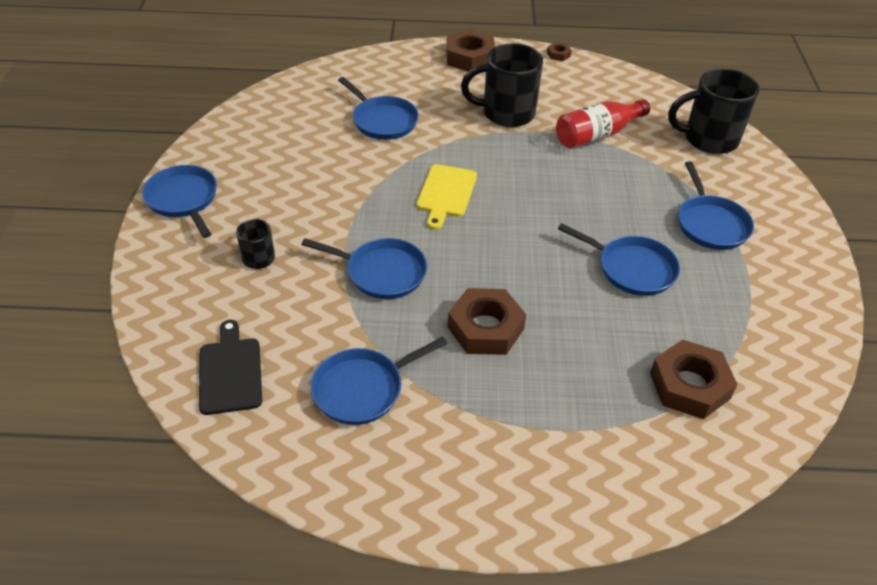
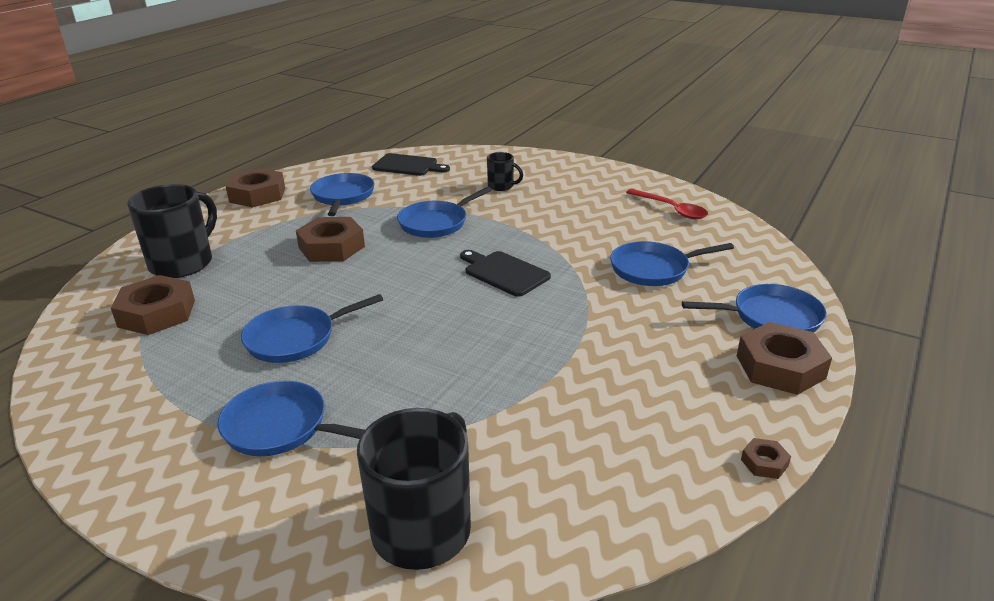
camera: 120 degrees right, 15 degrees down
(183, 199) = (593, 172): blue pan -> blue pan (771, 317)
(259, 131) = (671, 209): none -> red spoon
(410, 490) = (257, 195): none -> brown nut
(446, 193) = (504, 273): yellow cutting board -> black cutting board
(506, 113) = (620, 352): black mug -> black mug (183, 263)
(597, 135) = (522, 410): red bottle -> none

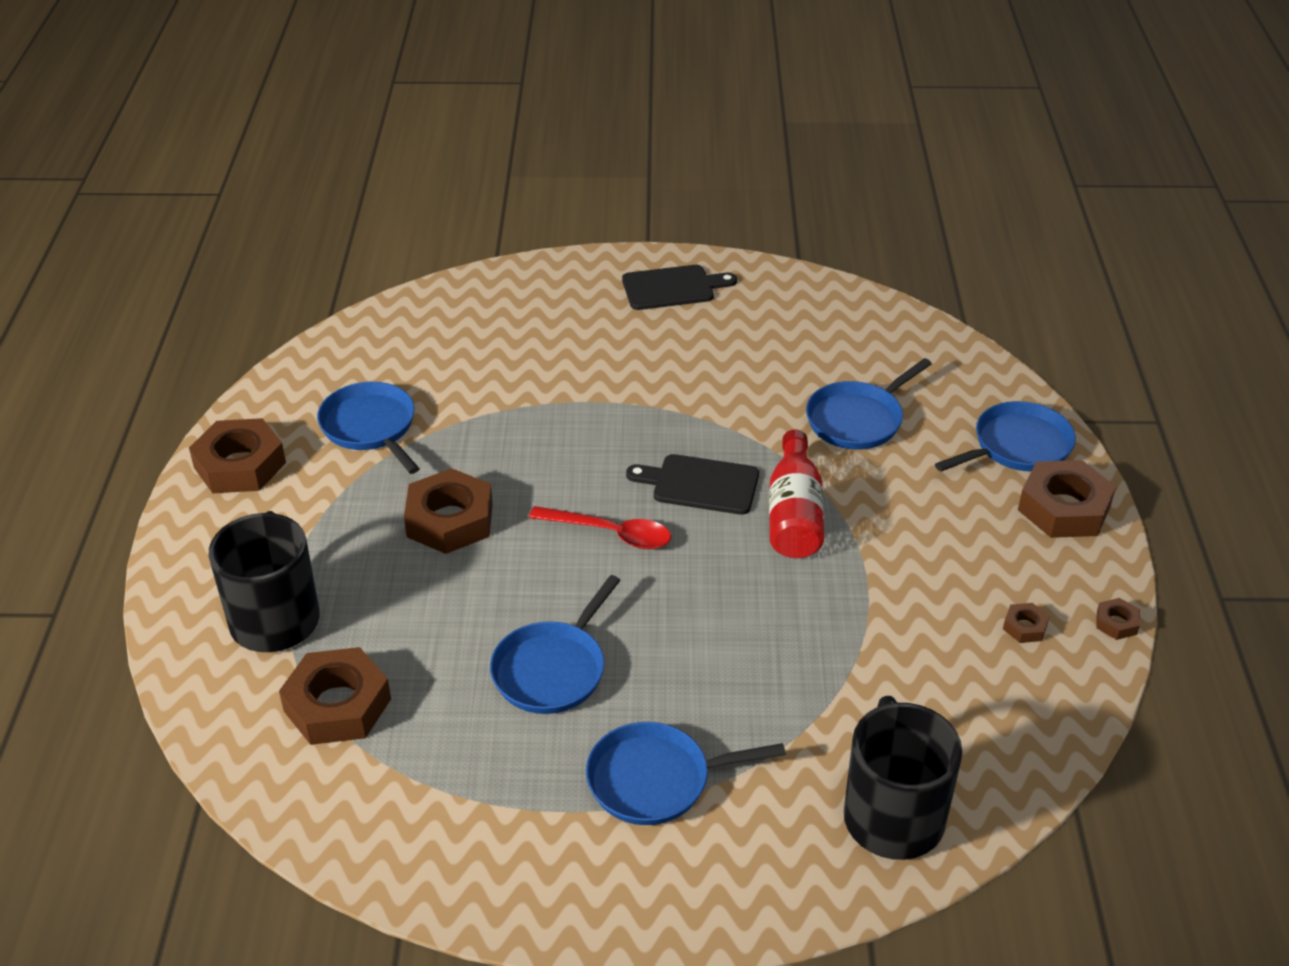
camera: 30 degrees left, 10 degrees up
(408, 166) = (404, 338): black cutting board -> black cutting board (672, 288)
(436, 223) = (546, 433): blue pan -> none
(501, 186) = (570, 339): black mug -> none
(552, 306) = (794, 514): none -> red bottle
(671, 209) = (808, 315): red spoon -> red spoon (610, 533)
(672, 435) = (1025, 627): none -> brown nut

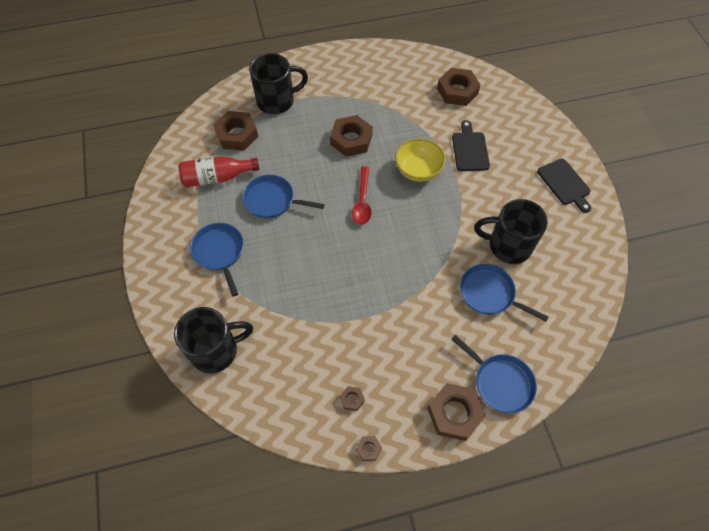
camera: 75 degrees right, 20 degrees up
(240, 465) = (360, 60): brown nut -> brown nut (457, 91)
(370, 427) = (401, 94): blue pan -> none
(569, 444) = (418, 170): none -> yellow bowl
(700, 484) = (409, 230): black cutting board -> black cutting board (470, 149)
(771, 377) = (508, 245): none -> black mug
(794, 514) = (402, 276): red bottle -> red bottle (217, 177)

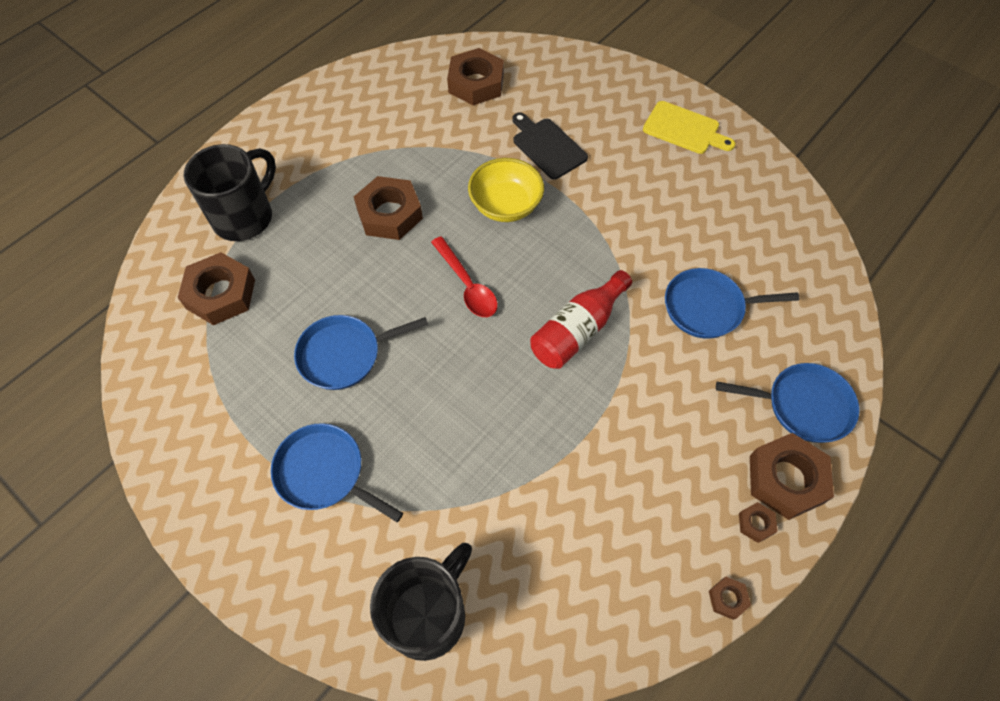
camera: 35 degrees left, 0 degrees up
(217, 177) = (238, 370): red bottle -> red bottle (578, 330)
(352, 399) = (657, 549): brown nut -> brown nut (756, 524)
(508, 245) = (681, 237): black mug -> none
(564, 184) = (684, 129): black cutting board -> yellow cutting board

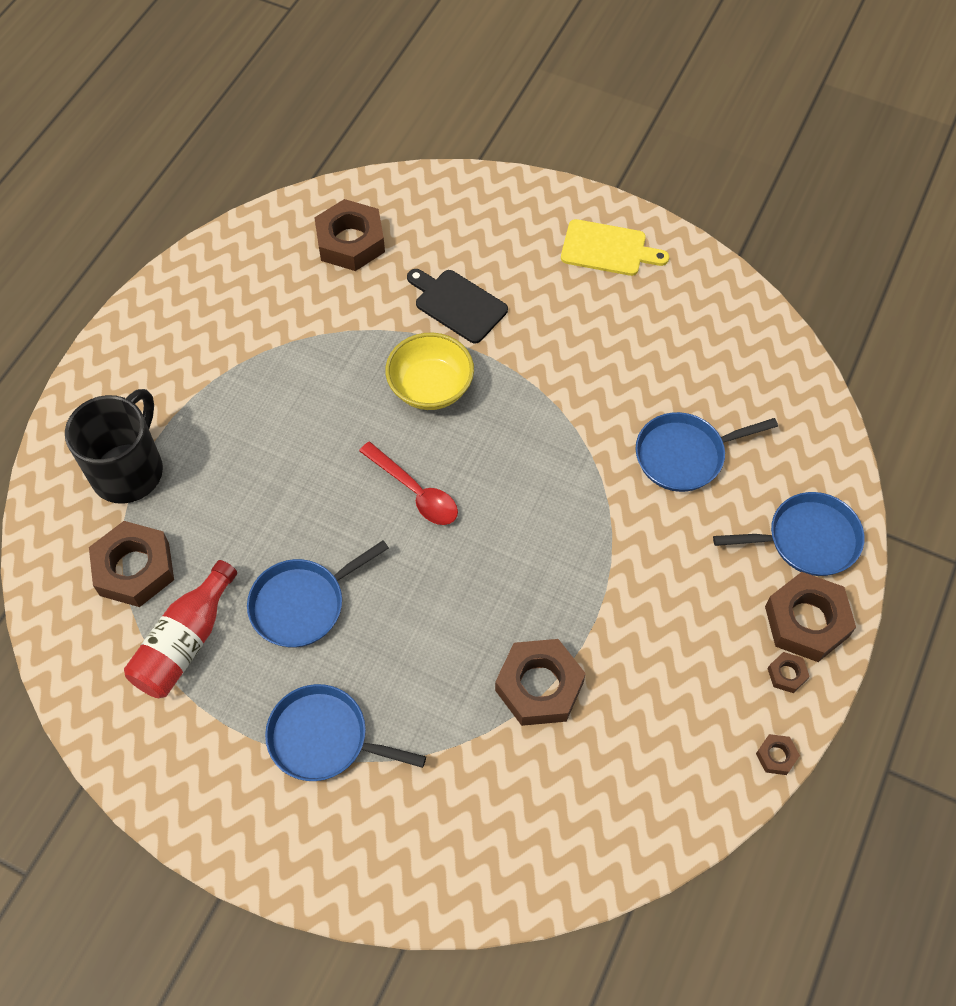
camera: 15 degrees left, 0 degrees up
(389, 214) = (300, 428): brown nut -> brown nut (539, 686)
(428, 614) = (481, 852): black mug -> none
(578, 330) = (552, 514): red bottle -> red bottle (185, 642)

